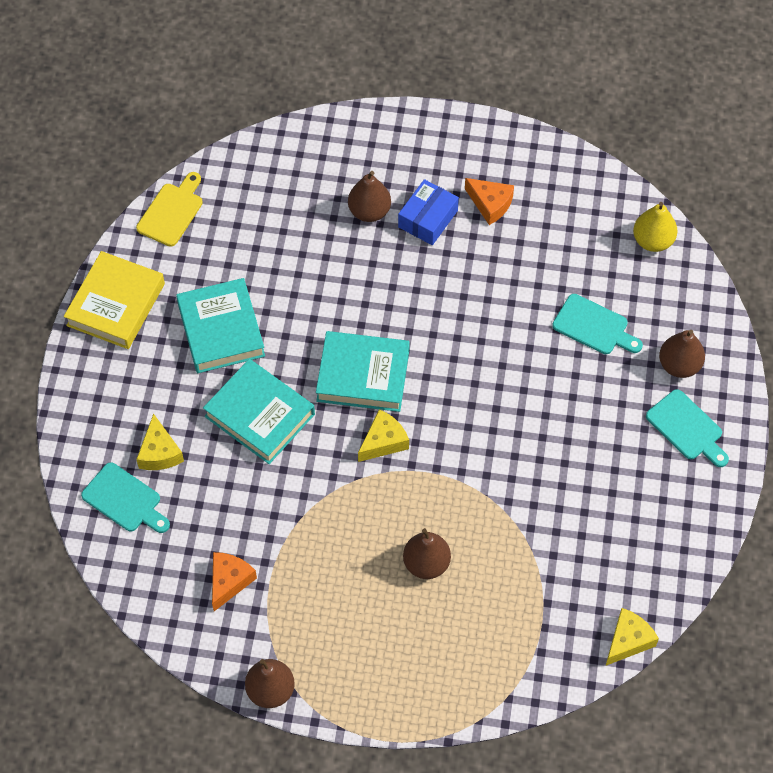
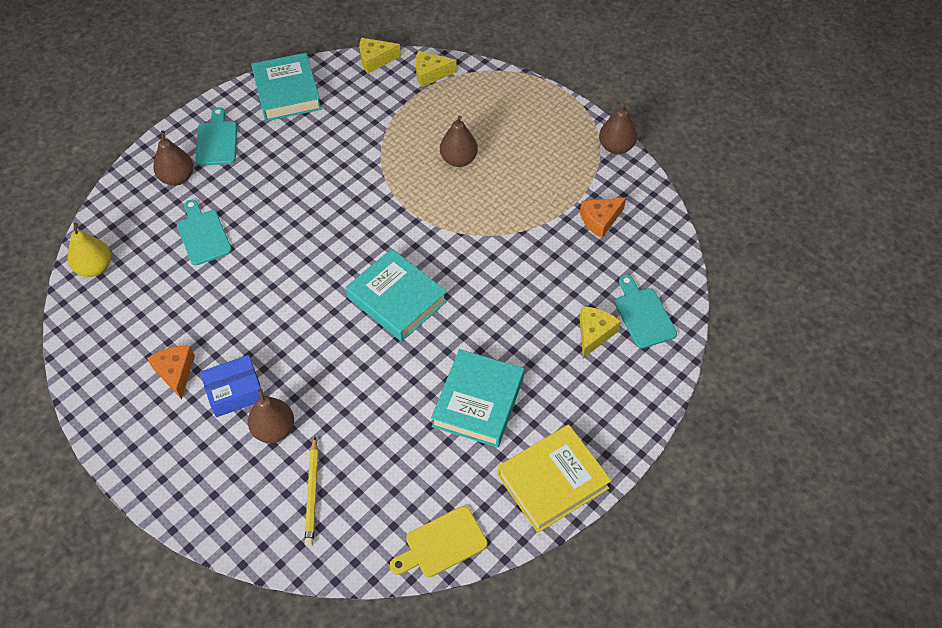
camera: 145 degrees left, 5 degrees down
(260, 415) = (497, 316): turquoise book -> turquoise book (287, 92)
(298, 187) = (312, 493): none -> yellow pencil
(383, 441) = (422, 246): yellow cheese -> yellow cheese (430, 74)

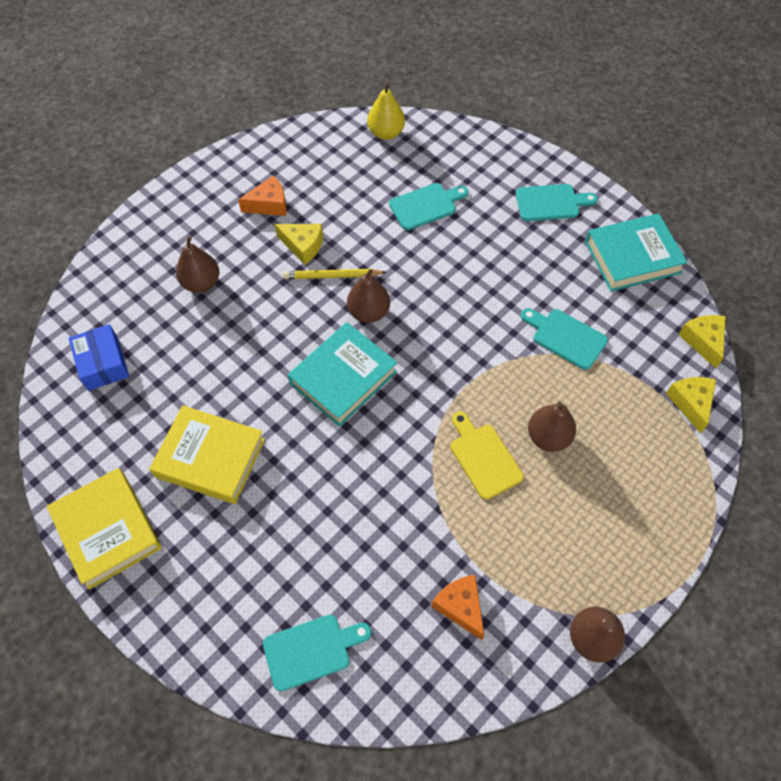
camera: 90 degrees right, 5 degrees up
(177, 178) = (497, 177): brown pear -> brown pear (369, 312)
(235, 392) = (244, 249): blue box -> blue box (103, 363)
(312, 493) = (132, 317): yellow pencil -> yellow pencil (332, 276)
(365, 142) = (565, 337): none -> turquoise cutting board
(442, 544) = (61, 425): yellow cutting board -> yellow cutting board (483, 457)
(478, 402) = (210, 458): turquoise book -> yellow book
(594, 334) = (287, 587): yellow cheese -> yellow cheese (303, 246)

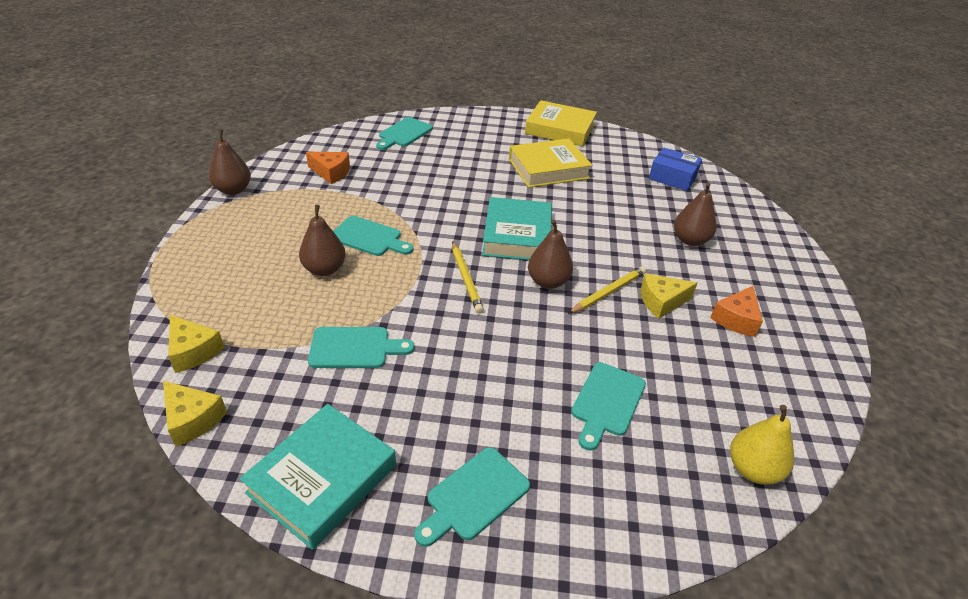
camera: 140 degrees right, 20 degrees down
(432, 354) = (466, 279): none -> yellow pencil
(483, 457) = (369, 237): yellow cutting board -> turquoise cutting board

